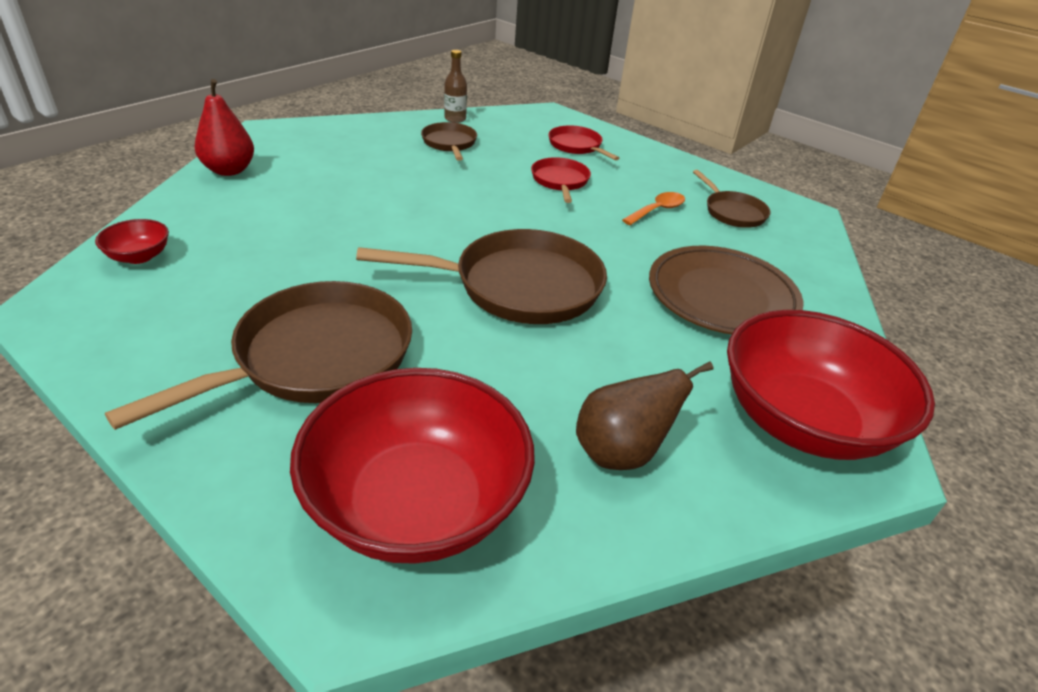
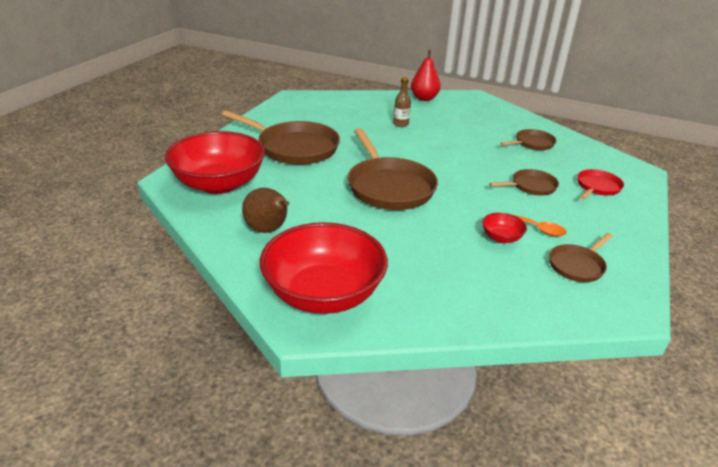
camera: 75 degrees right, 5 degrees down
(139, 256) = (336, 100): red bowl -> red bowl (501, 238)
(455, 119) = (571, 139): brown bottle -> brown bottle (400, 124)
(560, 181) = (531, 186): red pan -> brown pan
(722, 296) = (441, 261): brown plate -> none

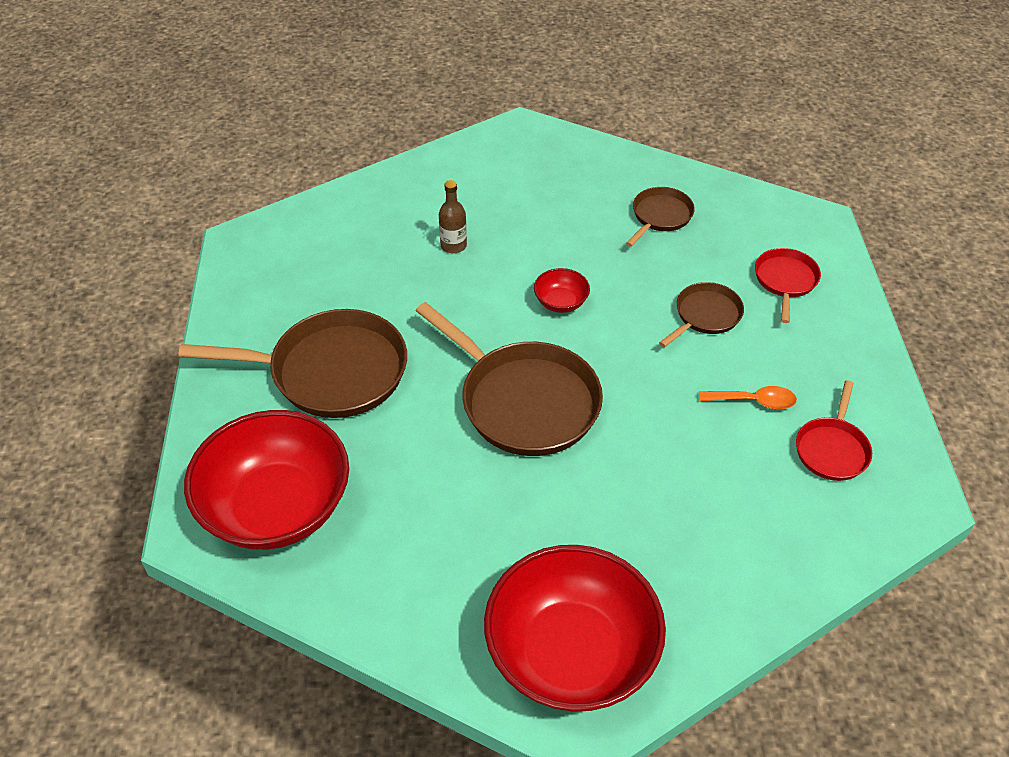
camera: 25 degrees left, 15 degrees up
(268, 230) = (419, 570): brown pear -> none
(424, 98) = (449, 164): red pear -> none
(501, 238) = (722, 439): red bowl -> red bowl (561, 302)
(577, 265) = (832, 449): brown pan -> red pan

